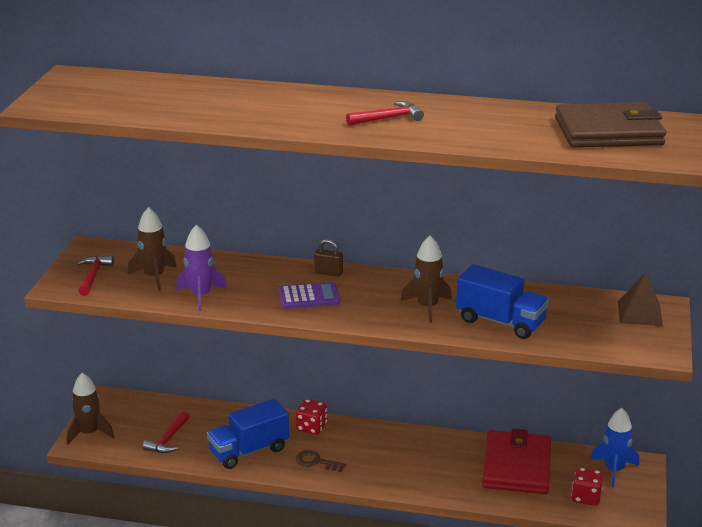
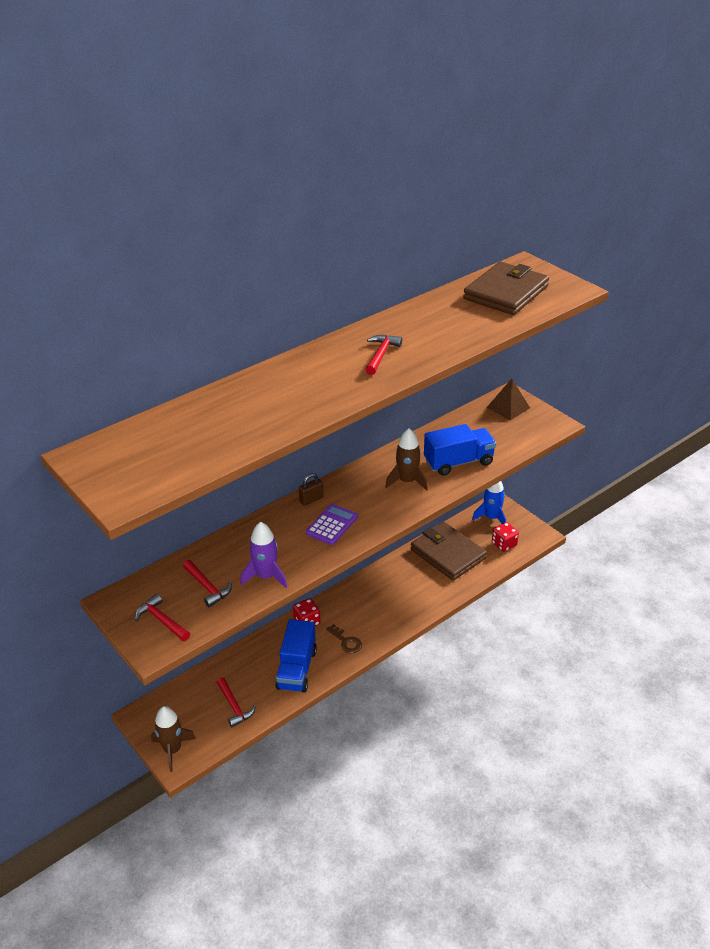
camera: 50 degrees left, 10 degrees up
(154, 277) = (207, 587): brown rocket -> red hammer
(316, 462) = (346, 641): brown key -> brown key turned 105 degrees counterclockwise
(516, 466) = (448, 554): red wallet -> brown wallet

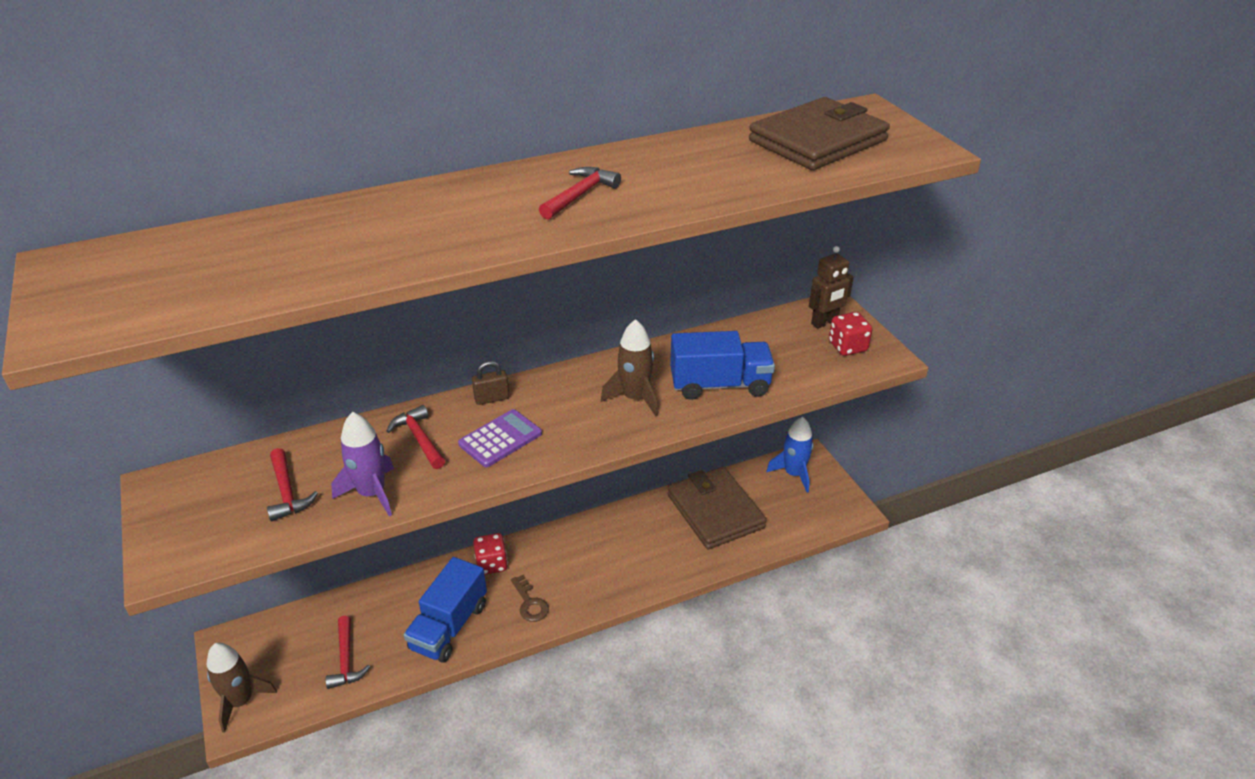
camera: 15 degrees right, 0 degrees up
(162, 620) = (201, 526): red hammer -> red hammer (419, 439)
(504, 544) = (797, 514): red dice -> red dice (847, 347)
(508, 407) = (824, 322): brown pyramid -> brown robot

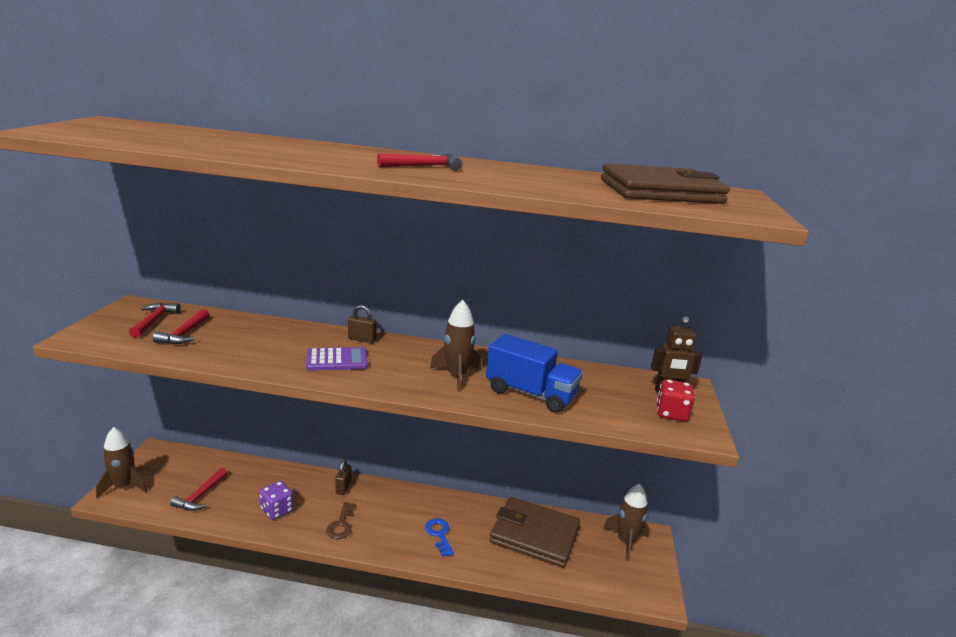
camera: 30 degrees right, 15 degrees down
(372, 493) = (224, 353): purple rocket -> none
(419, 439) = (290, 340): red hammer -> red hammer (154, 321)
(449, 626) = (277, 510): blue truck -> purple dice
(491, 564) = (343, 487): red dice -> brown padlock
(632, 559) = (439, 534): none -> blue key
(715, 511) = (534, 535): brown wallet -> brown wallet turned 75 degrees counterclockwise
(793, 474) = (626, 541): blue rocket -> brown rocket

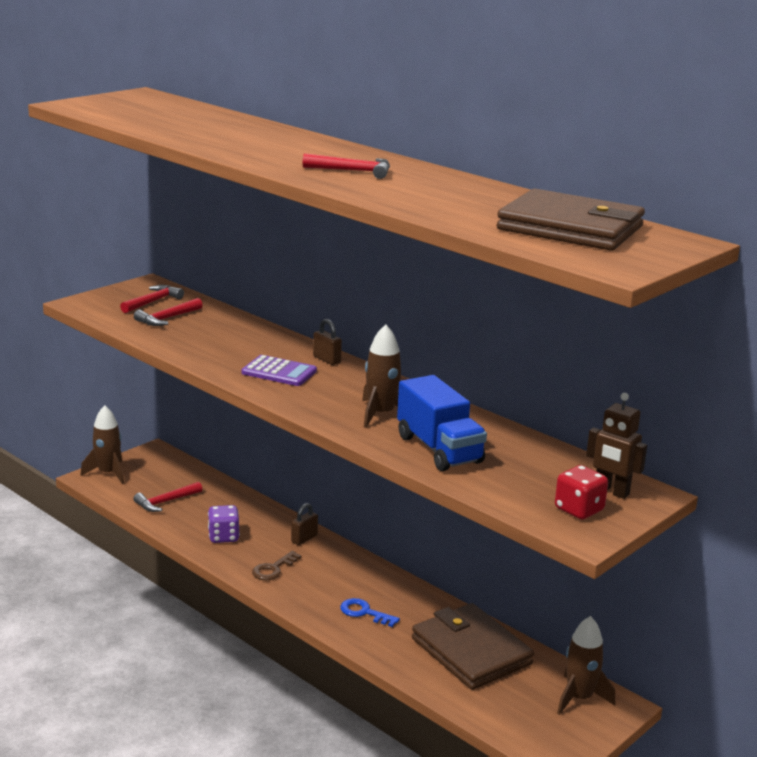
camera: 35 degrees right, 0 degrees up
(439, 534) = (364, 612): blue key -> blue key turned 75 degrees counterclockwise

